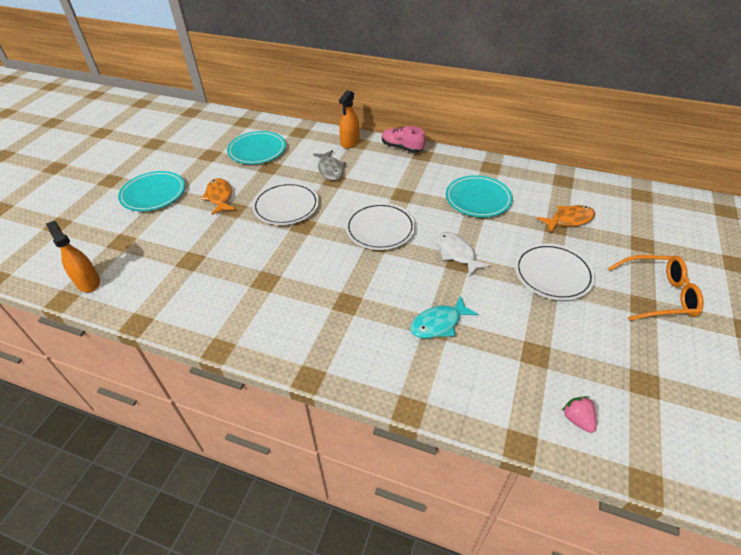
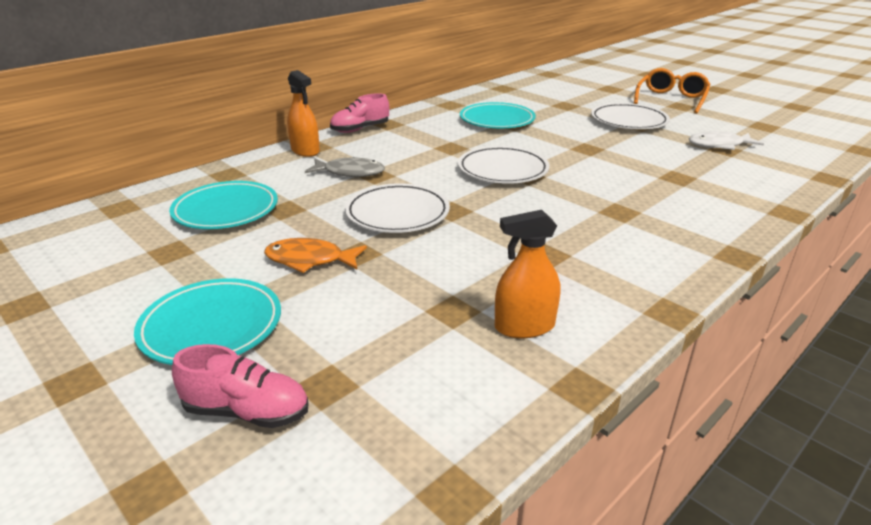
camera: 65 degrees left, 15 degrees down
(88, 282) = (421, 445): orange spray bottle -> orange spray bottle (524, 326)
(101, 228) = (247, 411): none -> pink shoe
(439, 323) = (673, 175): turquoise fish -> none
(457, 253) = (574, 146): white fish -> white fish (719, 145)
(569, 220) = (560, 99): orange fish -> none
(577, 419) = (800, 154): pink strawberry -> none

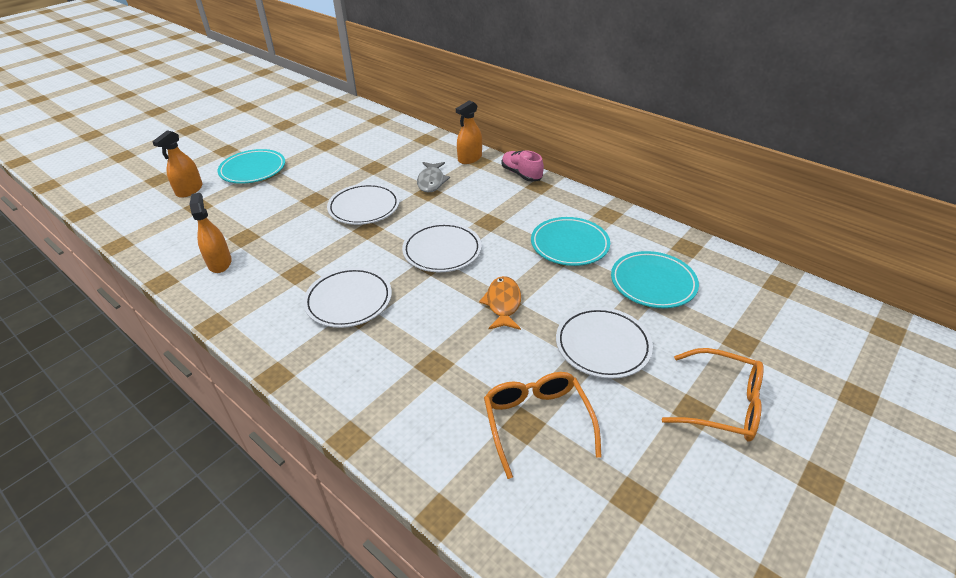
camera: 85 degrees right, 10 degrees up
(226, 210) = (372, 149): turquoise plate -> turquoise plate (653, 283)
(247, 411) = (189, 190): pink shoe -> orange spray bottle
(310, 260) = (309, 185): orange fish -> orange fish (503, 304)
(597, 218) = (349, 301): none -> white plate
(719, 145) = (537, 421): white fish -> orange glasses

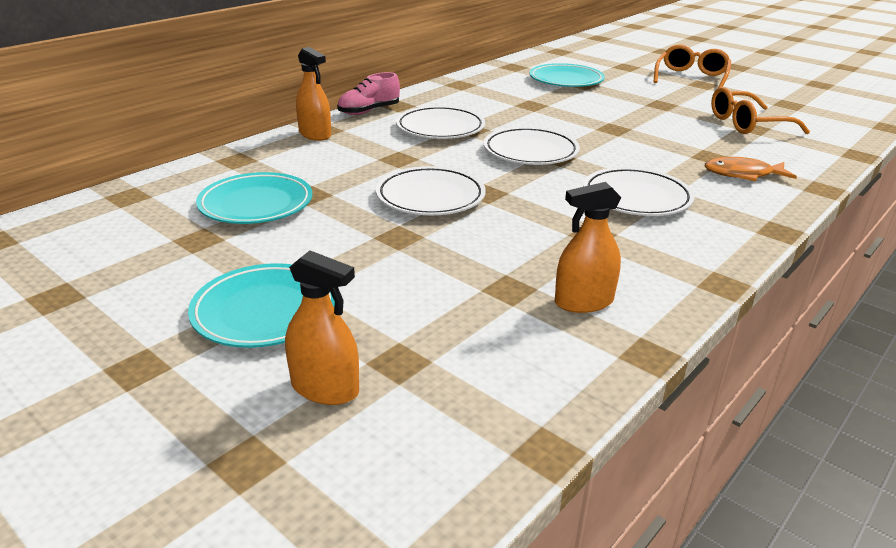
camera: 90 degrees left, 10 degrees down
(431, 181) = (369, 156): grey fish -> none
(503, 304) = (612, 128): orange fish -> orange fish (742, 174)
(569, 245) = (513, 101): turquoise plate -> turquoise plate (256, 204)
(602, 345) = (651, 100): white plate -> white plate (440, 128)

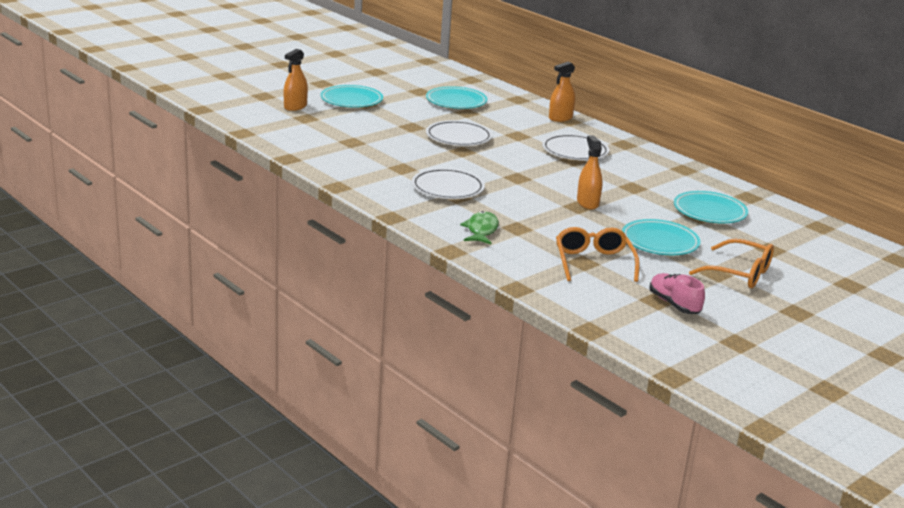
camera: 95 degrees right, 5 degrees down
(369, 111) = (608, 135): pink shoe -> pink shoe (674, 304)
(530, 152) = (528, 172): white plate -> none
(584, 302) = (334, 154): orange spray bottle -> orange spray bottle (587, 203)
(662, 99) = (659, 242): none -> turquoise plate
(742, 174) = (481, 230): orange fish -> green fish

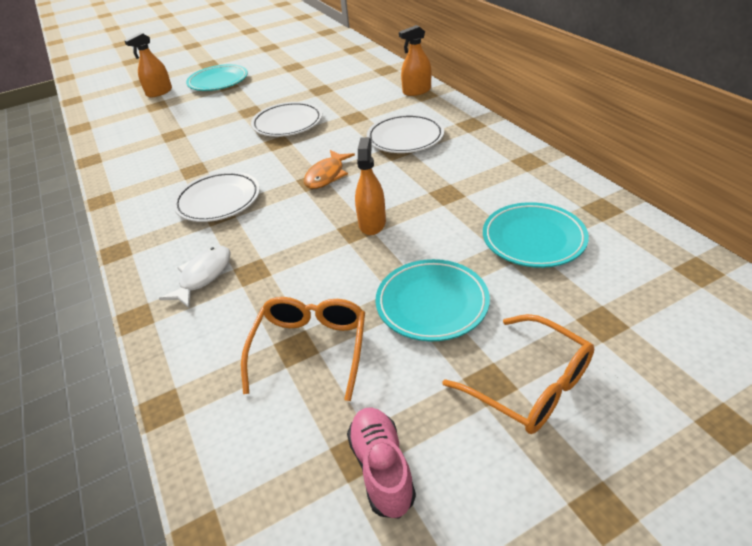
camera: 20 degrees right, 15 degrees up
(456, 102) = (319, 77): turquoise plate -> none
(481, 230) = (203, 276): green fish -> white fish
(527, 174) = (326, 175): none -> orange fish

